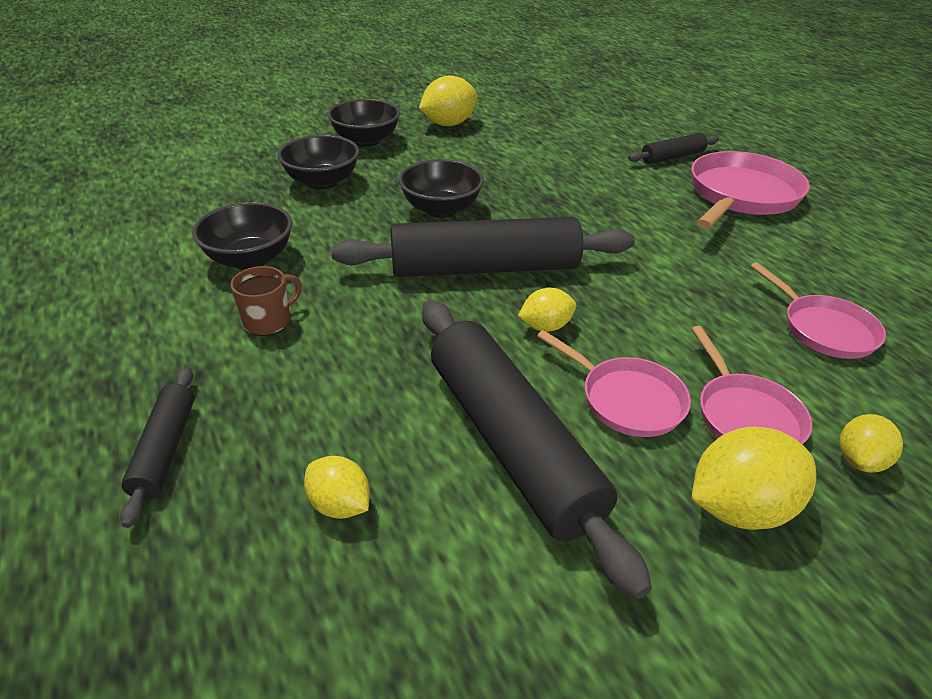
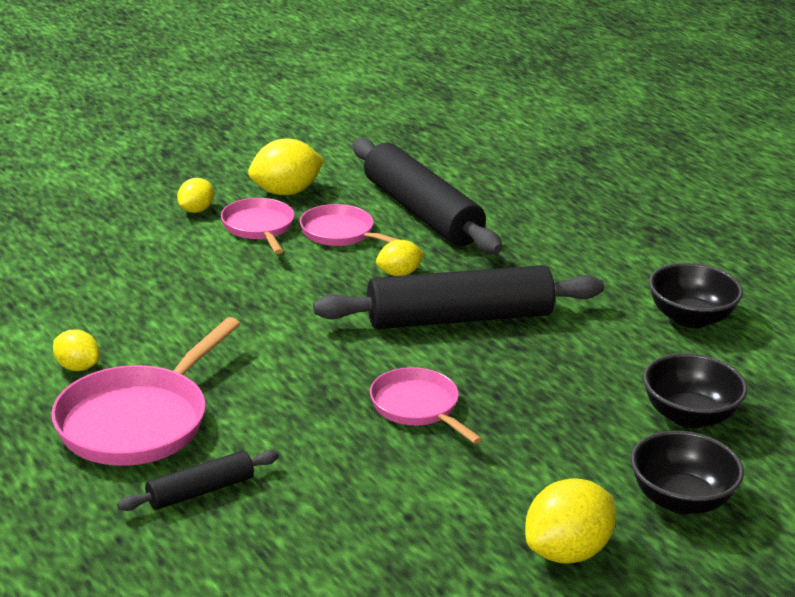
camera: 175 degrees right, 10 degrees down
(165, 449) = (636, 205): black rolling pin -> none
(269, 321) = (629, 270): brown mug -> none
(340, 504) = (517, 188): yellow lemon -> yellow lemon (77, 367)
(441, 209) = (523, 382): black bowl -> none
(823, 329) = (157, 279): pink pan -> pink pan (418, 407)

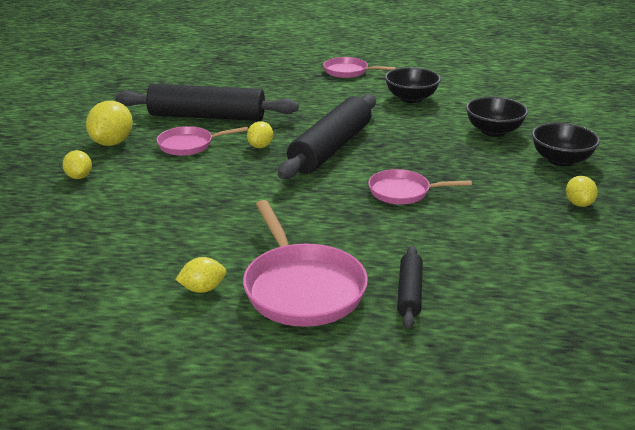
camera: 50 degrees left, 0 degrees up
(259, 228) = (138, 165): pink pan -> pink pan (348, 72)
(567, 552) = (579, 204): yellow lemon -> yellow lemon, size x0.59

